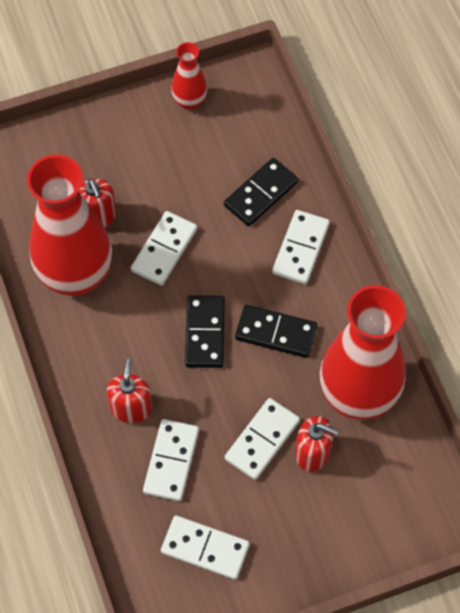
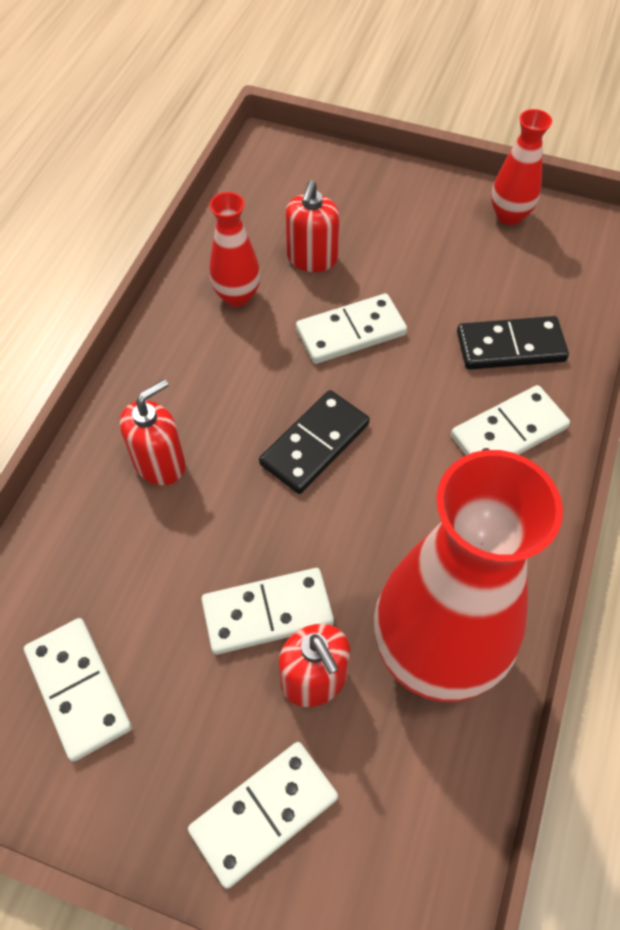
camera: 40 degrees right, 5 degrees down
(75, 275) = (237, 296): red vase -> red vase, size x0.47
(171, 461) = (144, 554): white domino -> white domino (264, 814)
(276, 332) = (397, 502): black domino -> none

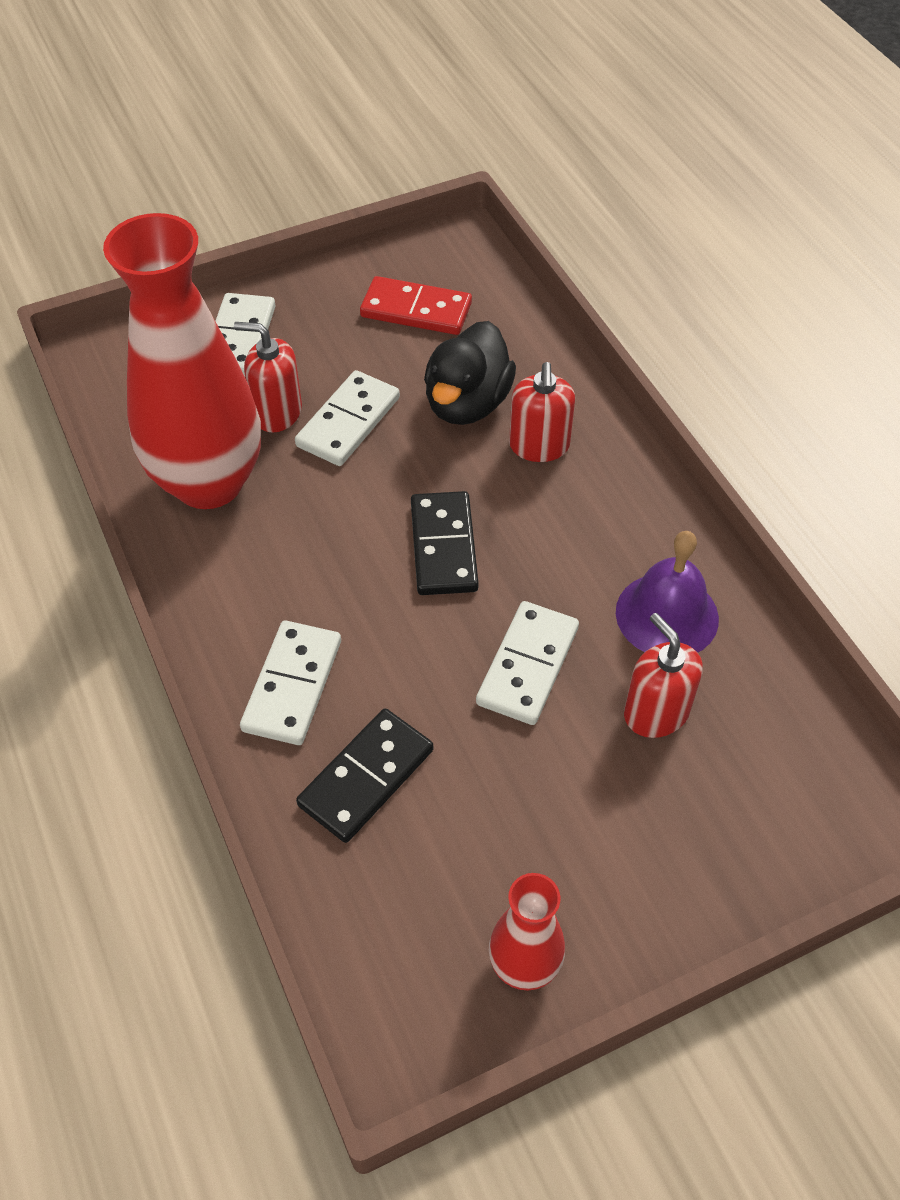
camera: 135 degrees right, 5 degrees down
(79, 689) = (416, 310): white domino -> red domino
(161, 545) = (467, 403): none -> black duck
(237, 296) = (667, 615): red vase -> purple bell

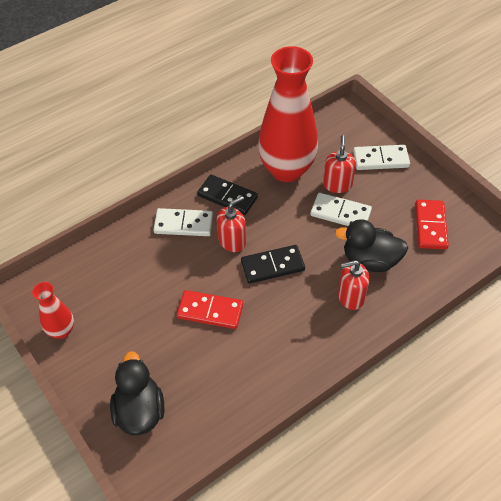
camera: 80 degrees right, 0 degrees up
(366, 778) = (142, 259): black domino -> black domino (227, 197)
(527, 665) = (210, 311): white domino -> red domino
(656, 713) = (193, 369): red soap dispenser -> red soap dispenser (232, 241)
(667, 615) = (253, 369): purple bell -> none
(737, 817) = (139, 410): none -> black duck

